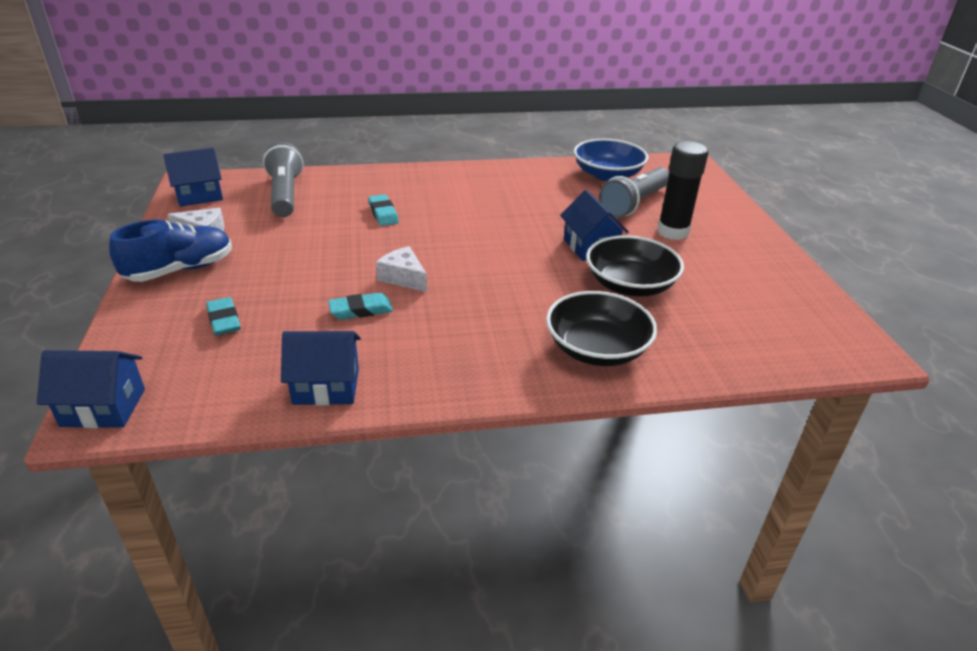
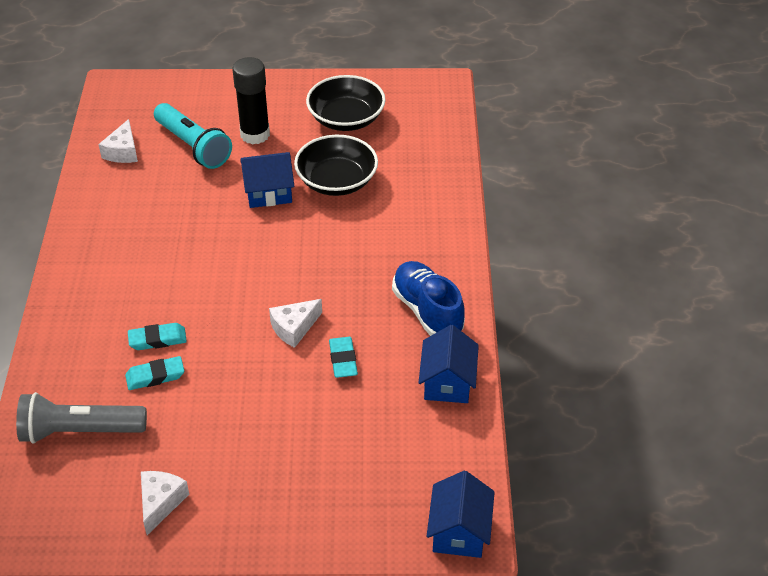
camera: 80 degrees left, 10 degrees up
(180, 270) = (239, 512): blue shoe -> blue shoe (427, 311)
(199, 195) = (53, 521): blue house -> none
(224, 320) = (342, 462): turquoise eraser -> turquoise eraser (155, 376)
(597, 349) = (421, 218): black bowl -> black bowl (346, 119)
(607, 175) = (123, 151): blue bowl -> white cheese
(634, 203) = (193, 146): grey flashlight -> turquoise flashlight

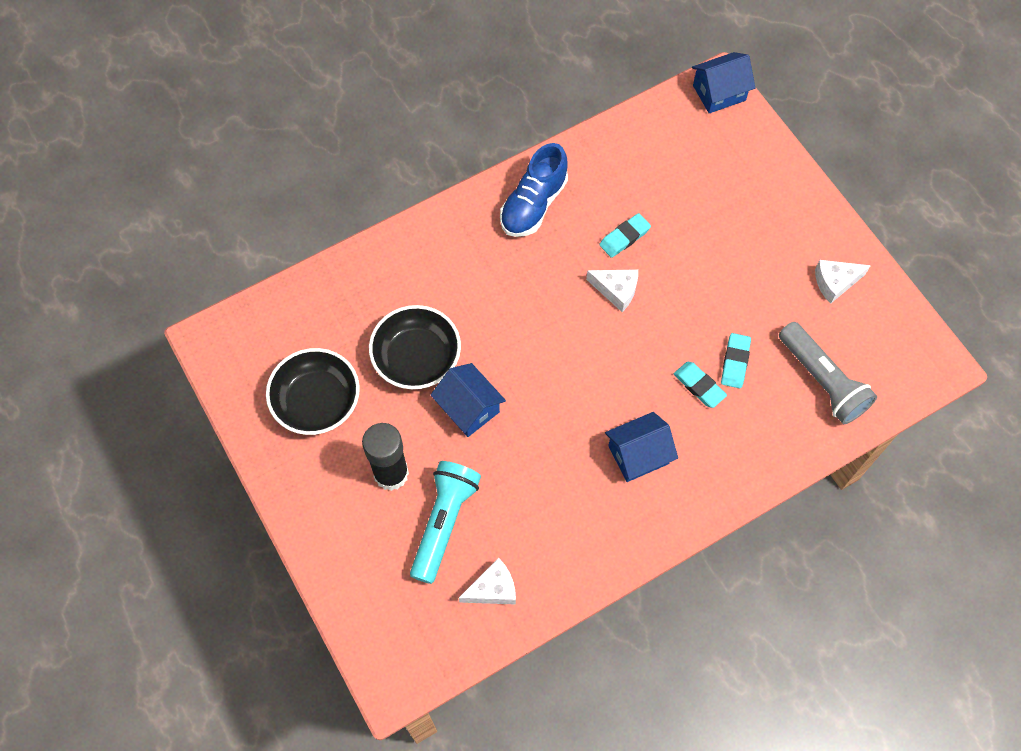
camera: 120 degrees left, 20 degrees up
(155, 376) = (735, 362): turquoise eraser -> turquoise eraser turned 60 degrees clockwise
(447, 382) = (597, 157): blue house -> blue house (638, 454)

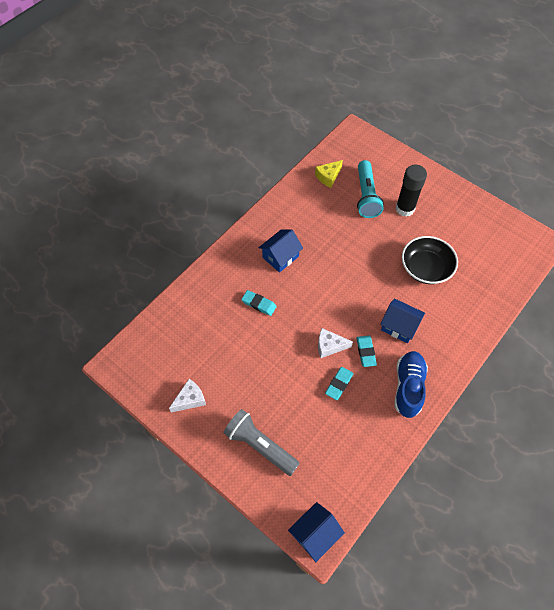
camera: 160 degrees right, 5 degrees down
(317, 401) = (464, 229): black bowl -> none
(469, 408) = (383, 251): blue house -> blue house (399, 326)
(493, 589) = (328, 177): white cheese -> yellow cheese
(735, 362) = (241, 325): turquoise eraser -> turquoise eraser (366, 352)
(822, 380) = (186, 331): grey flashlight -> grey flashlight (260, 446)

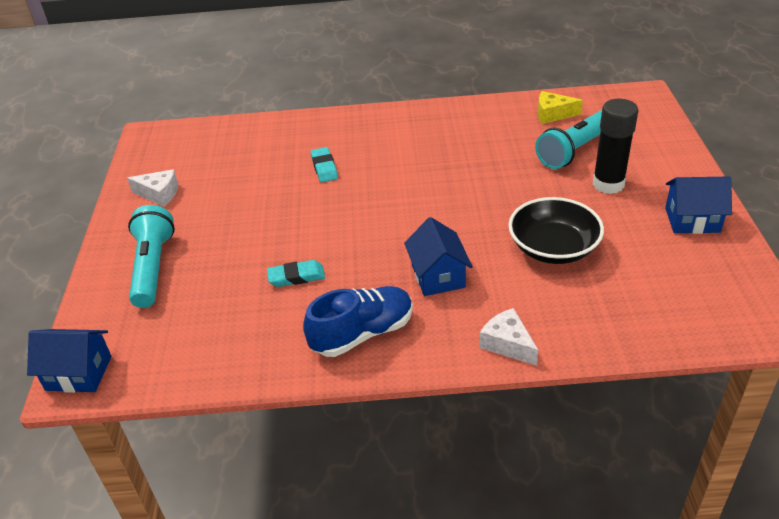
camera: 50 degrees right, 20 degrees down
(260, 446) = (153, 268): grey flashlight -> turquoise flashlight
(280, 257) = (402, 146): blue house -> blue house (692, 220)
(329, 346) = (337, 241): white cheese -> white cheese (507, 344)
(366, 352) = (366, 271): turquoise eraser -> none

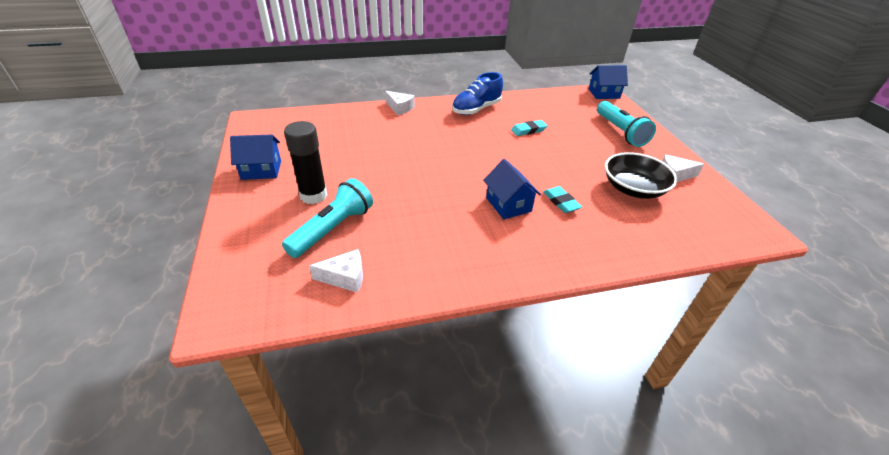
camera: 165 degrees right, 0 degrees up
(438, 276) = (442, 133): blue house -> blue house (508, 204)
(553, 114) = (345, 277): yellow cheese -> white cheese
(553, 248) = (368, 150): black bowl -> black bowl (633, 189)

